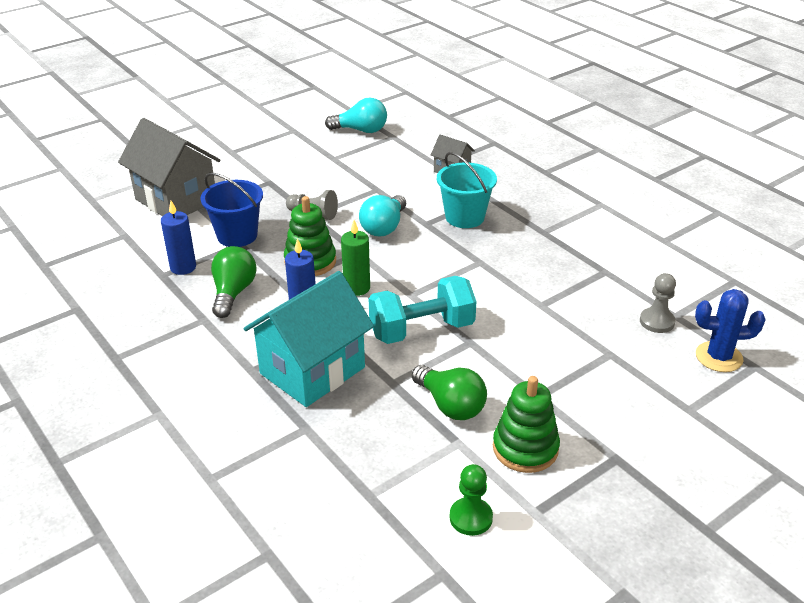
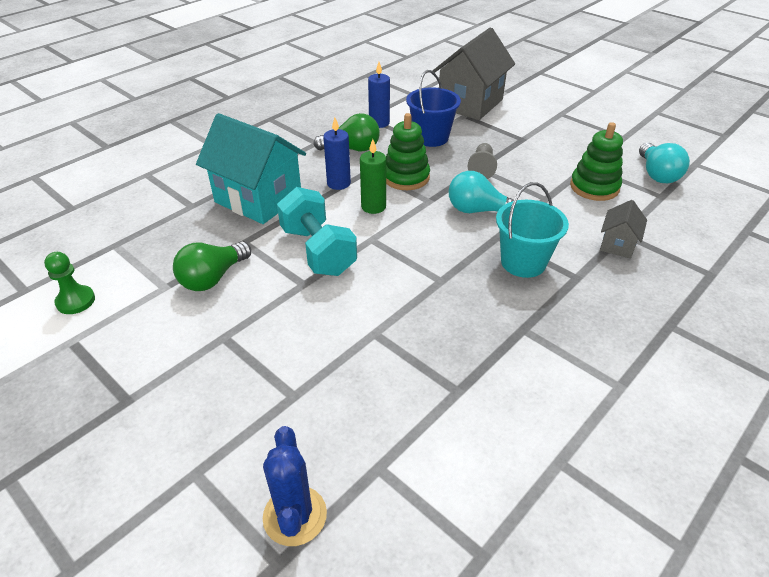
camera: 80 degrees right, 5 degrees up
(525, 448) = (151, 330): green stacking toy -> green stacking toy (594, 187)
(657, 321) = (361, 445): grey pawn -> none

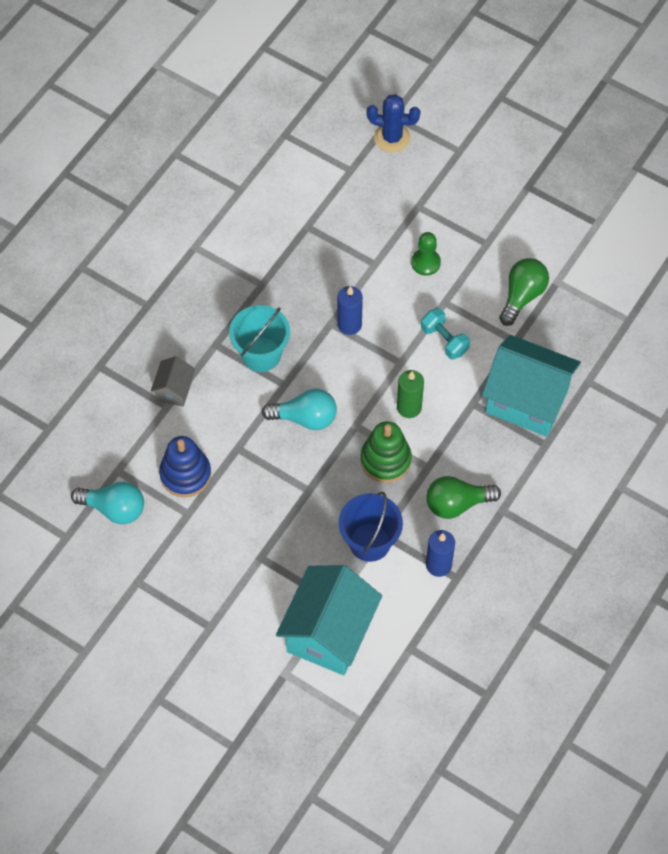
camera: 170 degrees right, 20 degrees up
(75, 301) = (619, 257): green pawn -> green pawn (425, 263)
(295, 515) = (392, 138): blue cactus -> blue cactus turned 60 degrees counterclockwise
(318, 251) = (444, 340): turquoise dumbbell -> turquoise dumbbell, size x0.59
(338, 183) = (454, 438): blue candle -> blue candle (349, 324)
(470, 104) = (329, 633): grey house -> turquoise house
(482, 168) = (305, 489): grey pawn -> none
(594, 187) = (185, 474): green stacking toy -> blue stacking toy
(657, 174) = (114, 508): turquoise light bulb -> turquoise light bulb turned 120 degrees clockwise

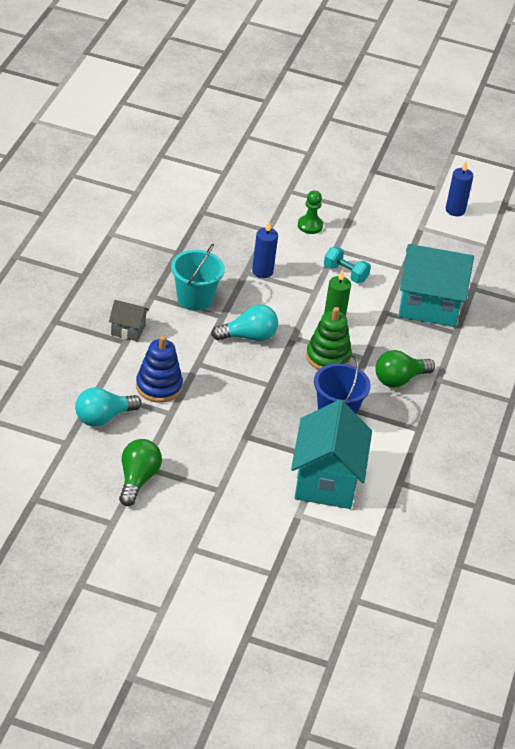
camera: 20 degrees left, 20 degrees down
(114, 508) = (103, 418): turquoise light bulb -> turquoise light bulb turned 150 degrees clockwise
(174, 390) = (128, 330): grey house -> grey house turned 75 degrees counterclockwise
(392, 138) = (251, 150): blue cactus -> none
(438, 565) = (401, 422): blue candle -> blue candle (455, 210)
(522, 296) = (397, 239): green light bulb -> green light bulb (137, 480)

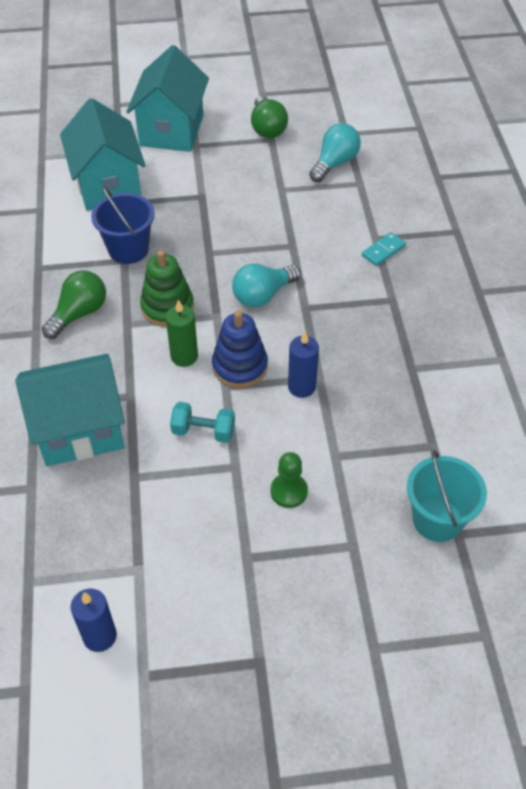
camera: 160 degrees right, 10 degrees up
(128, 330) = (383, 251): grey house -> turquoise domino
(159, 386) = (310, 208): blue stacking toy -> blue stacking toy (240, 366)
(194, 298) = (348, 316): turquoise bucket -> turquoise bucket (437, 519)
(233, 516) = (171, 130): none -> turquoise house

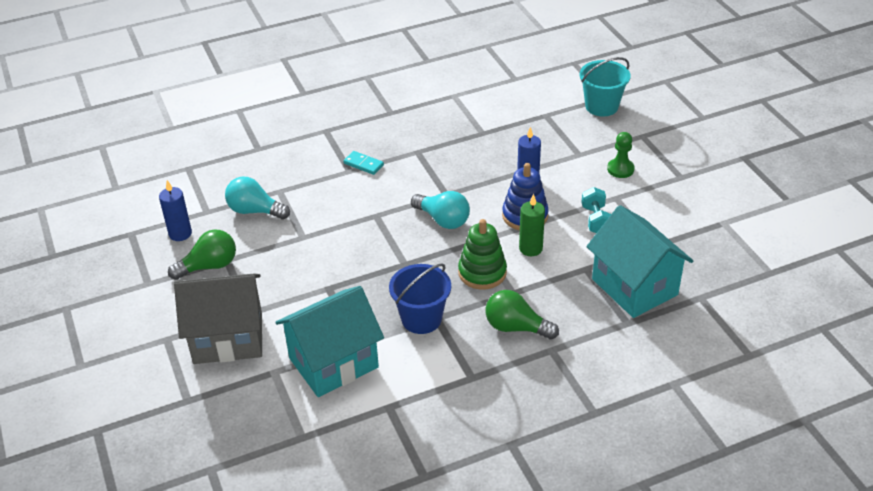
camera: 105 degrees left, 10 degrees down
(100, 636) = (780, 227): blue candle -> blue candle (180, 234)
(171, 130) = (228, 338): turquoise house -> grey house

